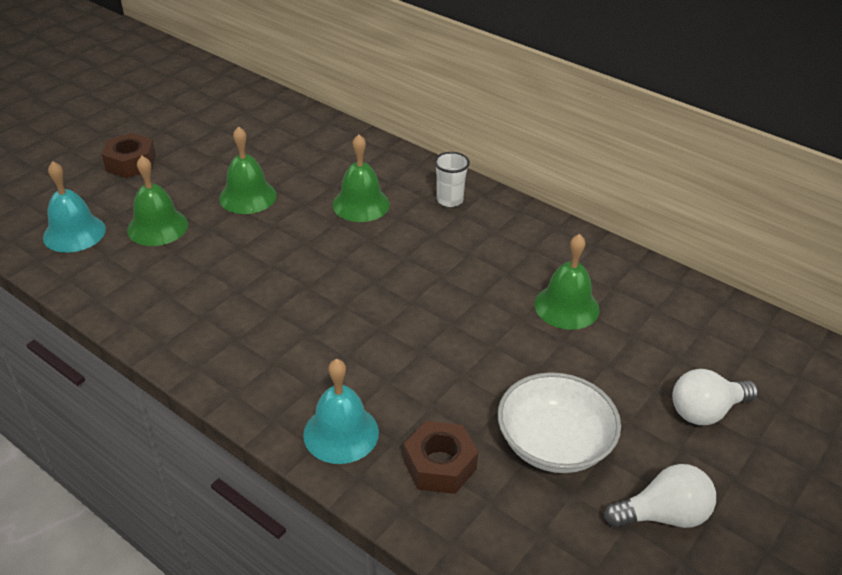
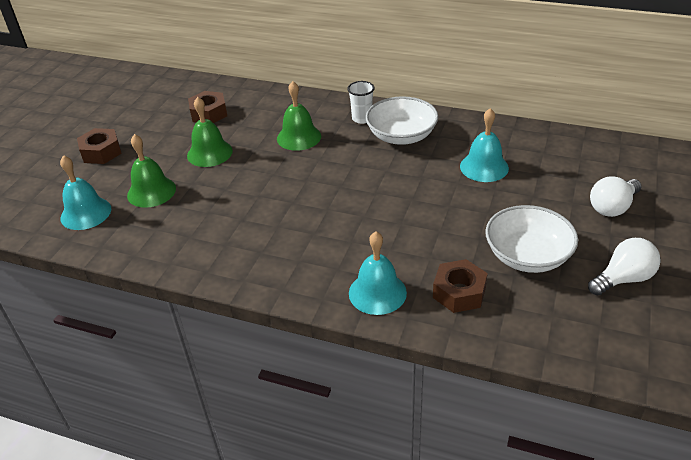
camera: 15 degrees left, 0 degrees up
(274, 146) = (209, 113): none -> brown nut
(485, 236) = (401, 136): none -> white bowl
(566, 306) = (484, 167): green bell -> turquoise bell

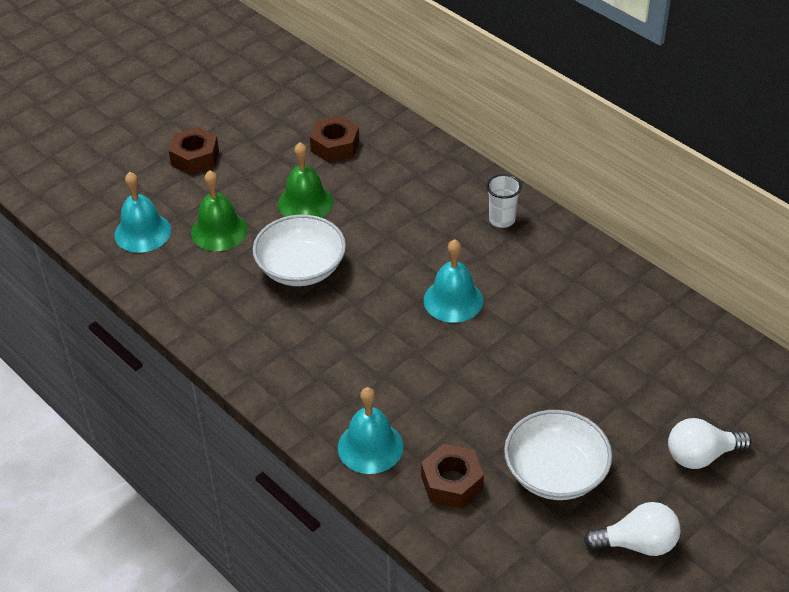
camera: 25 degrees right, 5 degrees up
(299, 137) = (413, 218): green bell -> none
(401, 136) = (530, 262): white bowl -> white bowl (301, 268)
(484, 167) = (594, 343): turquoise bell -> turquoise bell (453, 300)

